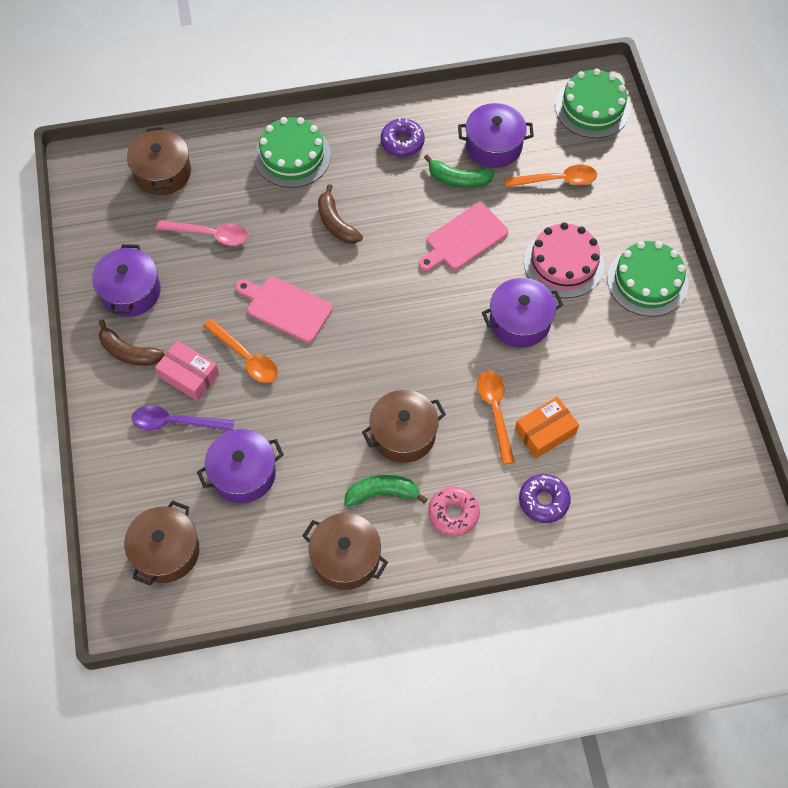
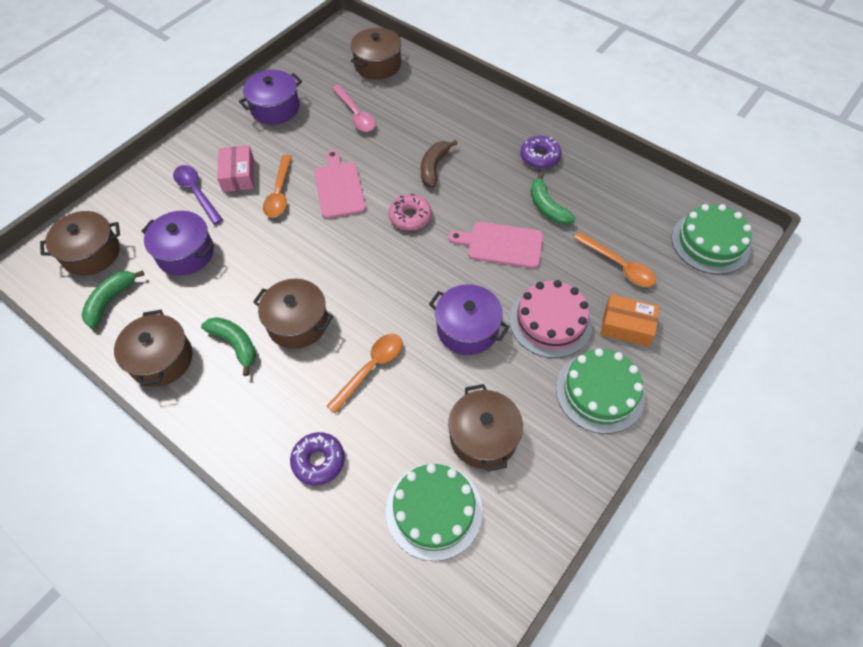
camera: 50 degrees right, 5 degrees down
(129, 352) = (229, 136): brown banana -> none
(241, 564) = (110, 300): none -> green banana
(292, 156) = (460, 112): green cake -> green cake (434, 510)
(453, 514) = (254, 403): pink donut -> pink donut (410, 217)
(493, 146) = (600, 207): purple pot -> none
(545, 432) = (384, 417): orange box -> orange box (626, 326)
(618, 380) = (483, 437): none -> brown pot

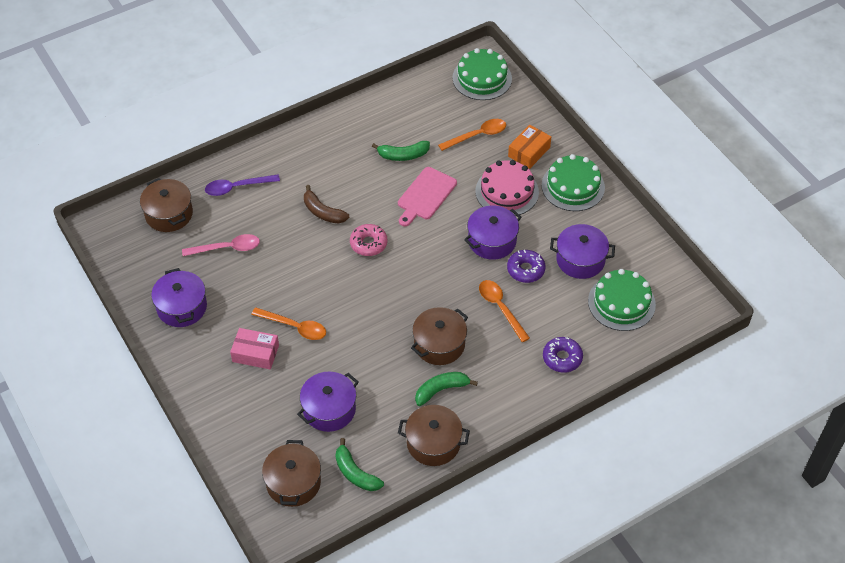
camera: 70 degrees left, 5 degrees down
(196, 192) = (260, 389): purple spoon -> purple spoon (237, 187)
(339, 187) = (310, 283): pink cutting board -> none
(483, 437) = (580, 260): brown pot -> purple pot
(539, 157) = (349, 141): purple donut -> purple donut (525, 270)

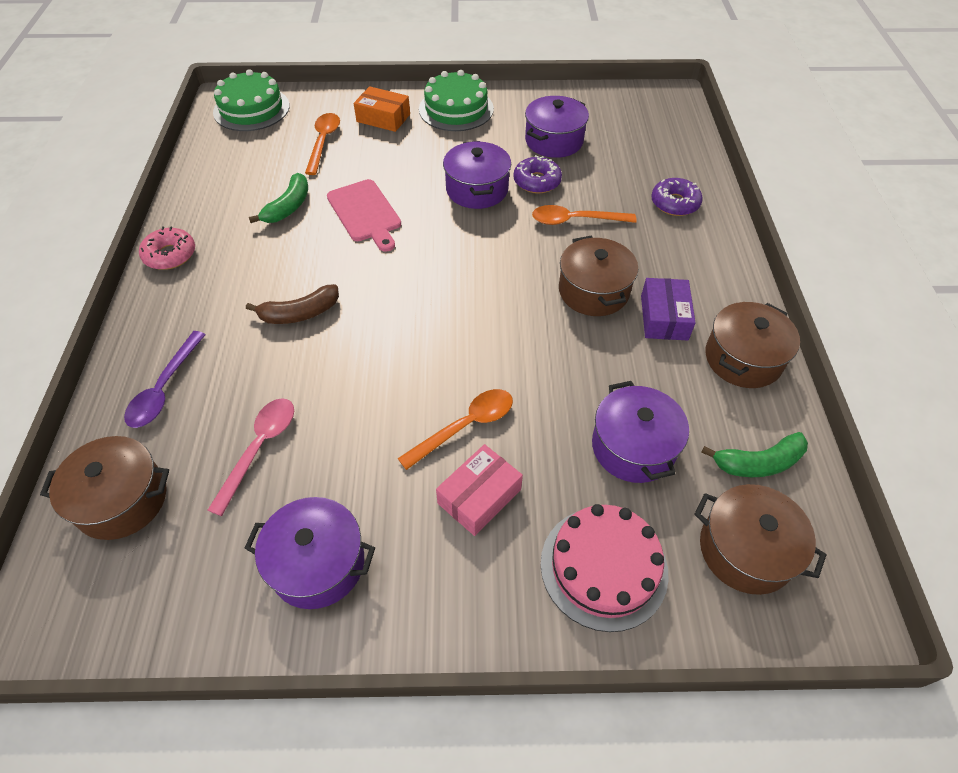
camera: 60 degrees left, 0 degrees up
(368, 243) = (390, 291): pink donut -> pink donut (170, 255)
(441, 390) = (664, 317): green banana -> purple box
(507, 191) = (420, 152): pink cake -> pink cake (603, 567)
(529, 152) = (383, 118): orange box -> orange box turned 45 degrees counterclockwise
(621, 303) = (628, 137): green cake -> none

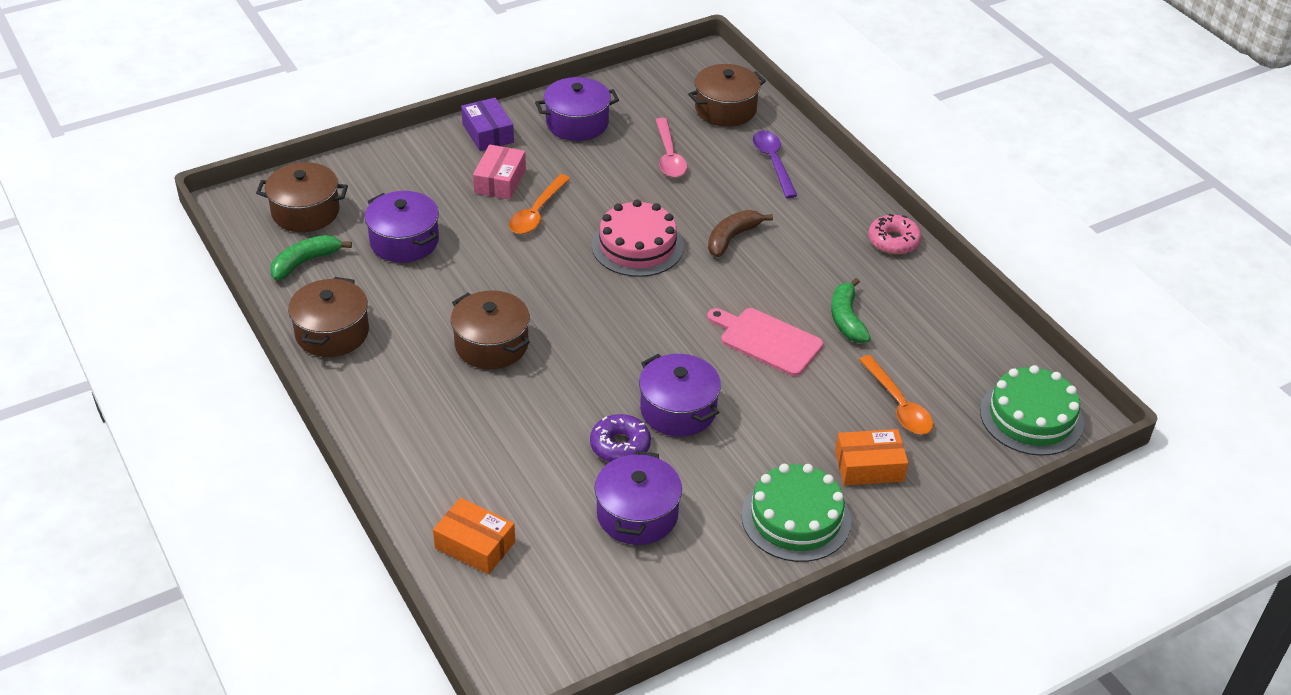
camera: 150 degrees right, 10 degrees down
(575, 220) = (549, 412): orange spoon -> none
(603, 567) = (398, 175): pink cake -> pink cake (637, 246)
(664, 317) = (415, 343): purple box -> purple box (488, 133)
(672, 158) = (475, 545): none -> orange box
(674, 203) = (448, 476): purple donut -> none

